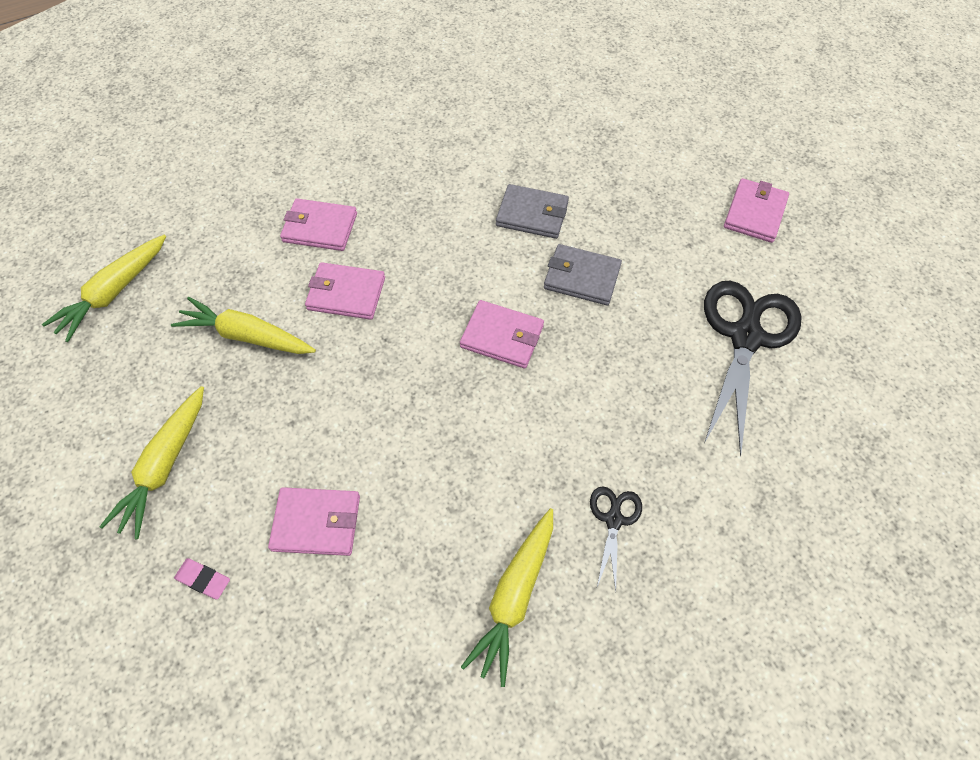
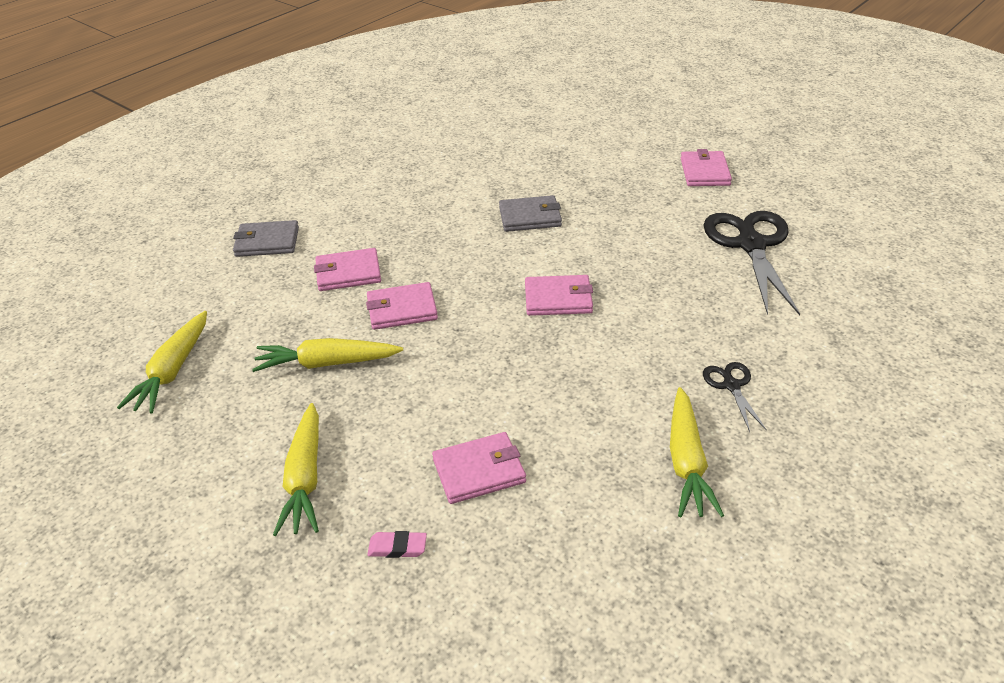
camera: 20 degrees left, 20 degrees down
(581, 277) = (598, 244): grey wallet -> grey wallet (267, 242)

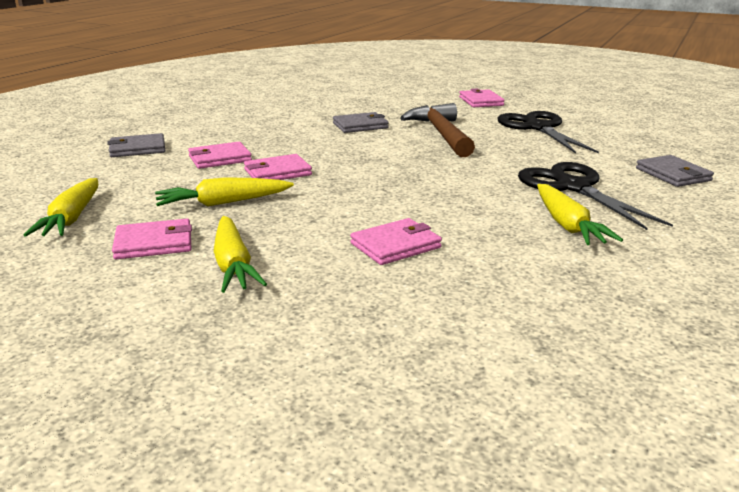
camera: 15 degrees left, 15 degrees down
(397, 547) = (345, 294): pink eraser -> none
(558, 299) = (407, 159): pink wallet -> pink wallet (154, 243)
(621, 247) = (441, 134): none -> brown hammer
(731, 386) = (573, 187): black scissors -> black scissors, size x2.11
(874, 374) = (673, 174): none -> grey wallet

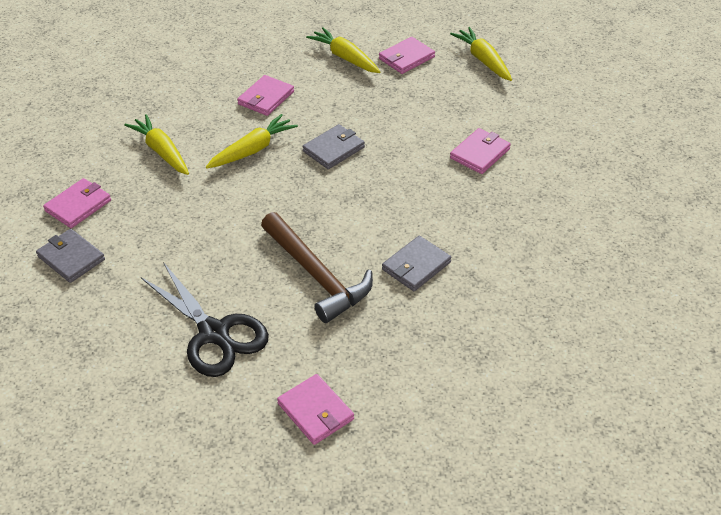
camera: 155 degrees right, 20 degrees up
(137, 149) = (568, 145): grey wallet -> grey wallet (334, 149)
(223, 203) = (409, 102): yellow carrot -> yellow carrot (253, 150)
(277, 172) = (411, 149): pink wallet -> pink wallet (78, 205)
(573, 187) = (161, 205): black scissors -> none

